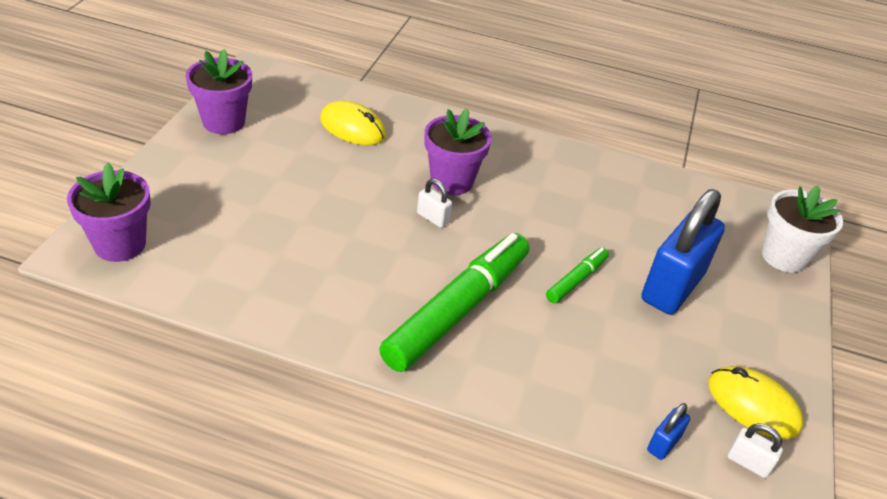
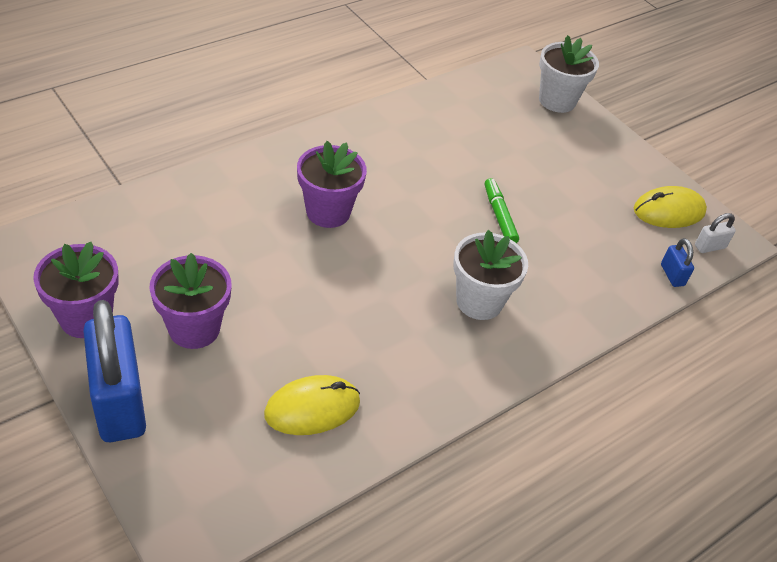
camera: 55 degrees left, 5 degrees up
(120, 244) = (207, 495): purple flower pot -> purple flower pot (194, 328)
(353, 127) = (193, 230): yellow mouse -> yellow mouse (312, 408)
(433, 218) = (364, 252): white padlock -> none
(458, 310) = (479, 301): green marker -> white flower pot
(672, 287) = (544, 173): blue padlock -> blue padlock (120, 402)

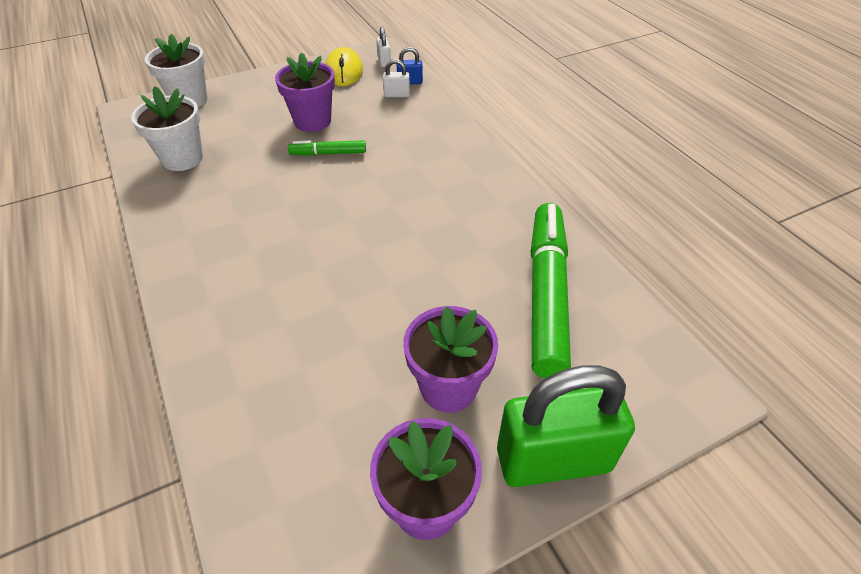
camera: 75 degrees left, 0 degrees up
(120, 402) = (553, 459): blue padlock -> green padlock
(312, 408) = (547, 294): yellow mouse -> green marker
(328, 212) = (294, 265): purple flower pot -> purple flower pot (312, 121)
(479, 301) = (427, 178): white flower pot -> white flower pot (182, 159)
(637, 264) = (397, 95): none -> white padlock

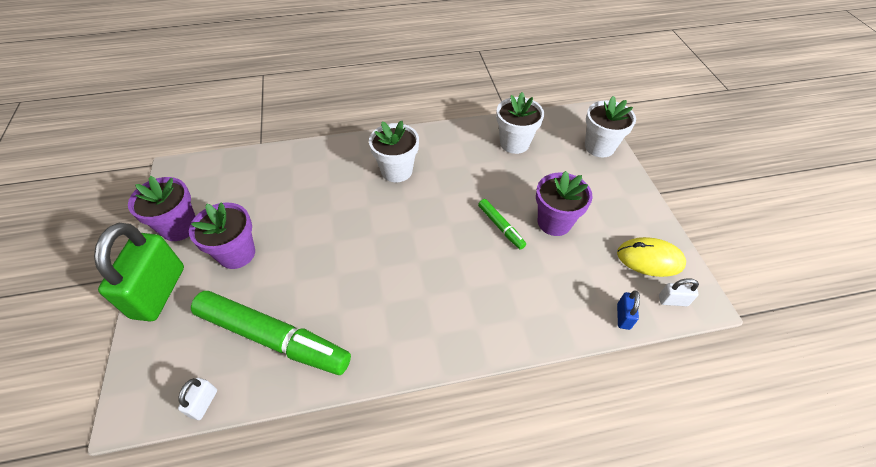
camera: 105 degrees right, 5 degrees up
(245, 255) = (396, 171): none -> white flower pot
(328, 153) = (500, 227): green marker -> green marker turned 135 degrees clockwise
(397, 95) = (596, 298): white padlock -> white padlock (204, 403)

